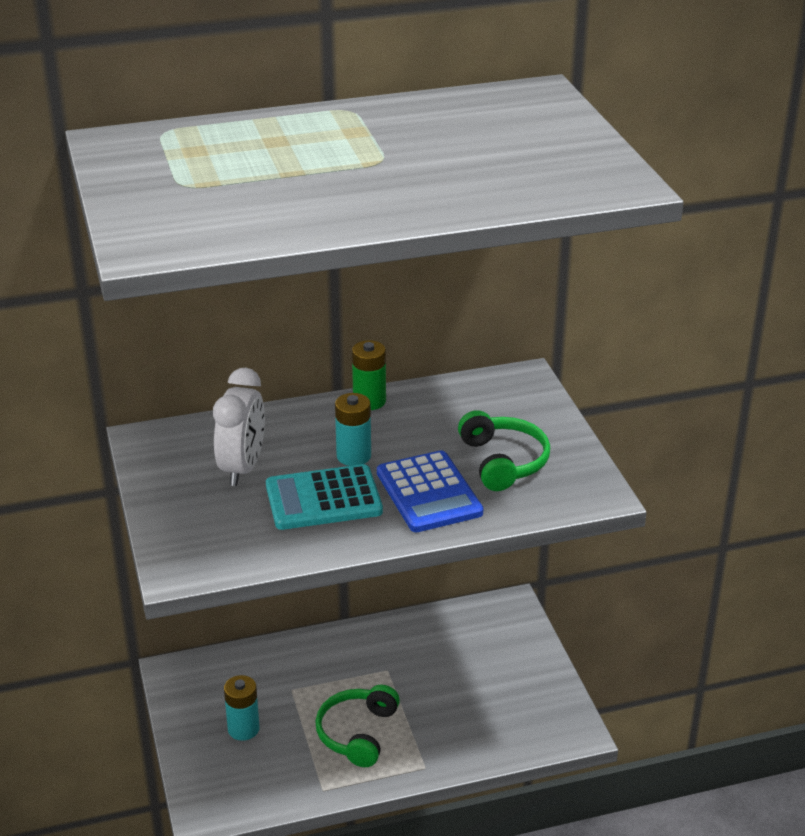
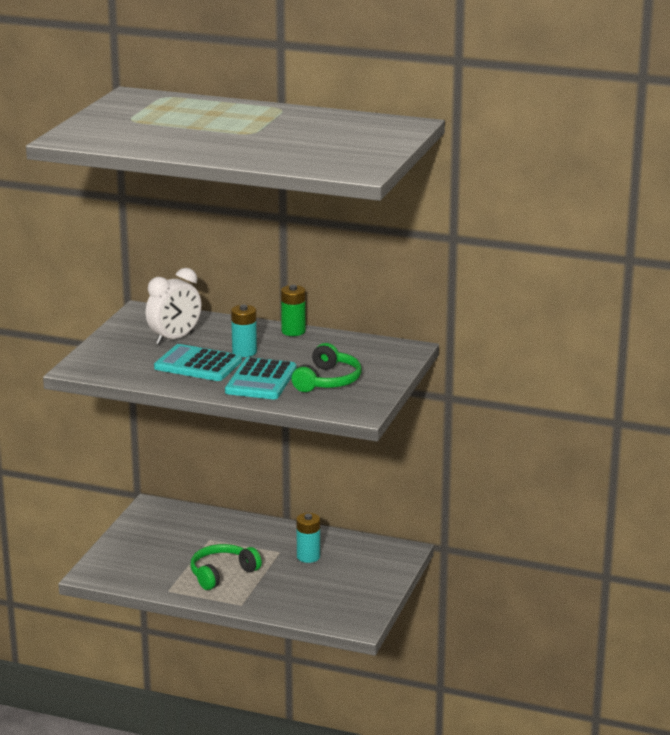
camera: 35 degrees right, 10 degrees down
(243, 729) = (158, 546): turquoise battery -> turquoise battery (308, 557)
(429, 493) = (261, 380): blue calculator -> turquoise calculator

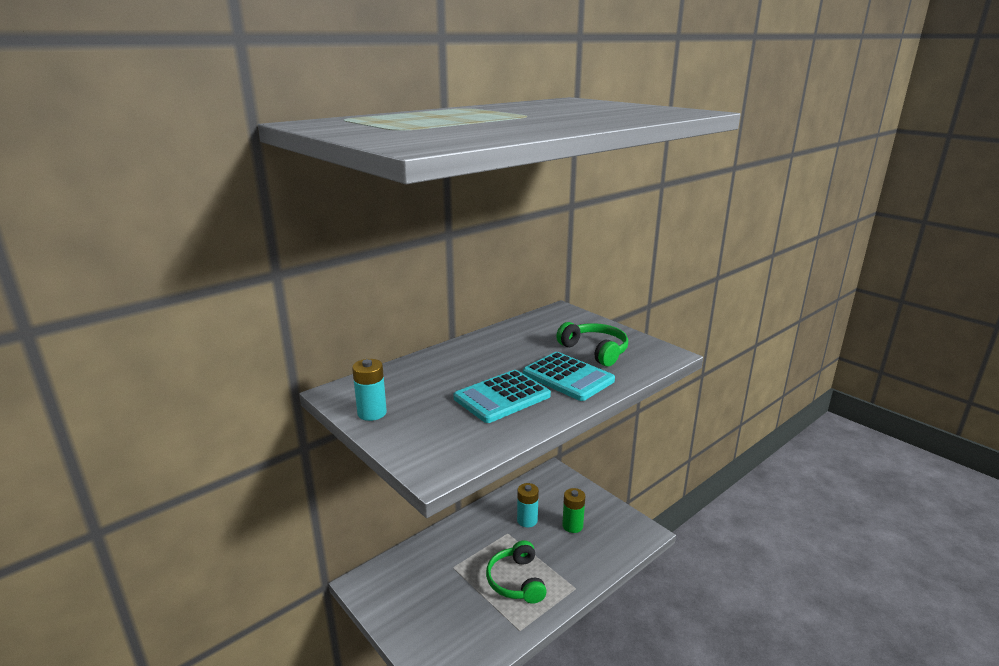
camera: 60 degrees left, 0 degrees up
(175, 338) = (427, 393): white clock -> none
(244, 352) = (498, 369): turquoise battery -> turquoise battery (372, 413)
(293, 331) = (479, 339): green battery -> green battery (572, 526)

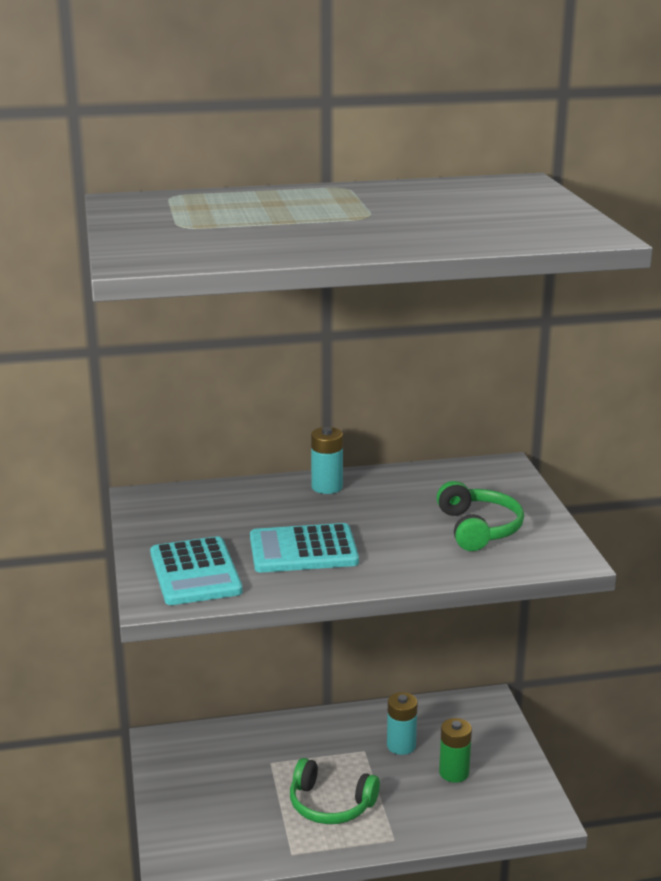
camera: 30 degrees right, 0 degrees up
(372, 413) = (155, 528): turquoise battery -> turquoise battery (327, 487)
(516, 581) = (330, 805): green headphones -> green headphones turned 90 degrees counterclockwise
(568, 377) = (404, 550): turquoise calculator -> turquoise calculator (195, 572)

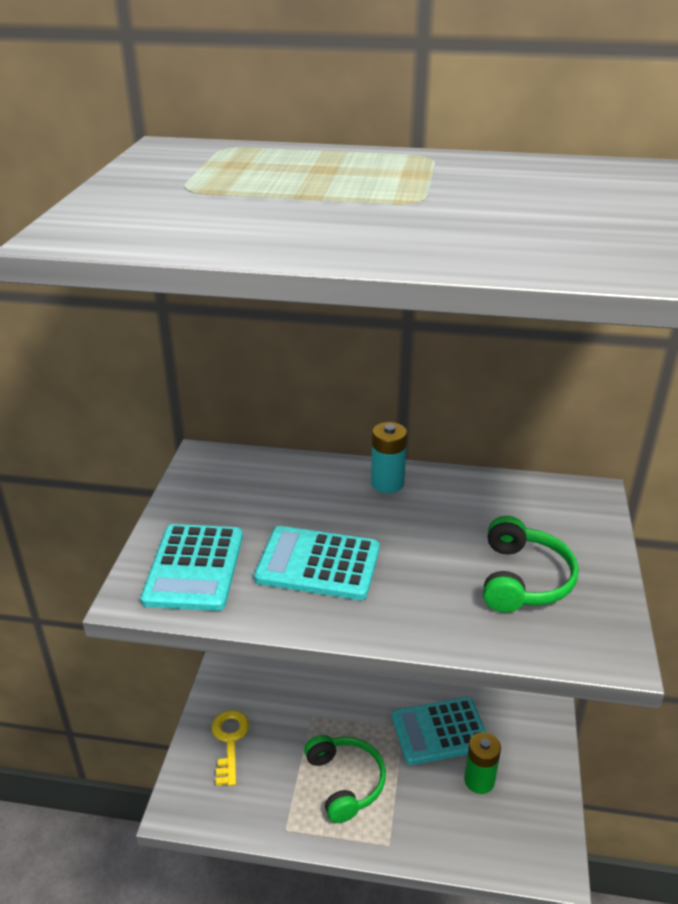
camera: 20 degrees right, 10 degrees up
(198, 802) = (229, 741): none -> yellow key
(330, 805) = (345, 782): green headphones -> green headphones turned 150 degrees counterclockwise
(401, 745) = (440, 731): turquoise battery -> turquoise calculator

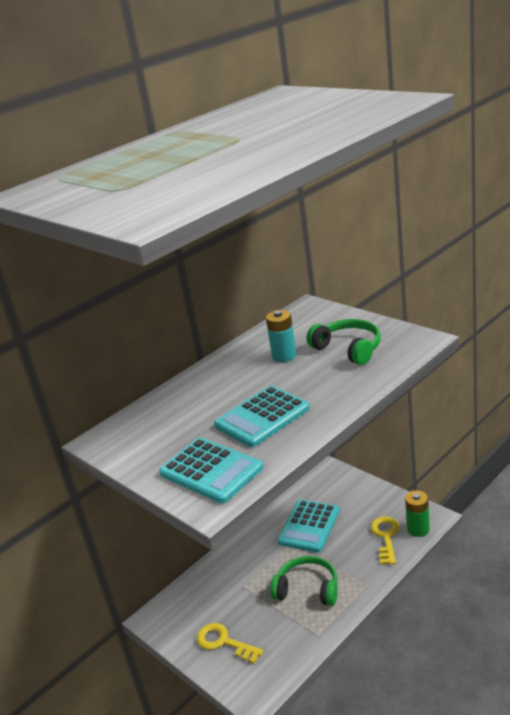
camera: 50 degrees left, 5 degrees down
(387, 483) = (219, 370): turquoise battery -> turquoise battery (284, 356)
(479, 780) = (356, 524): green battery -> green battery (418, 529)
(481, 826) = (386, 537): none -> yellow key

